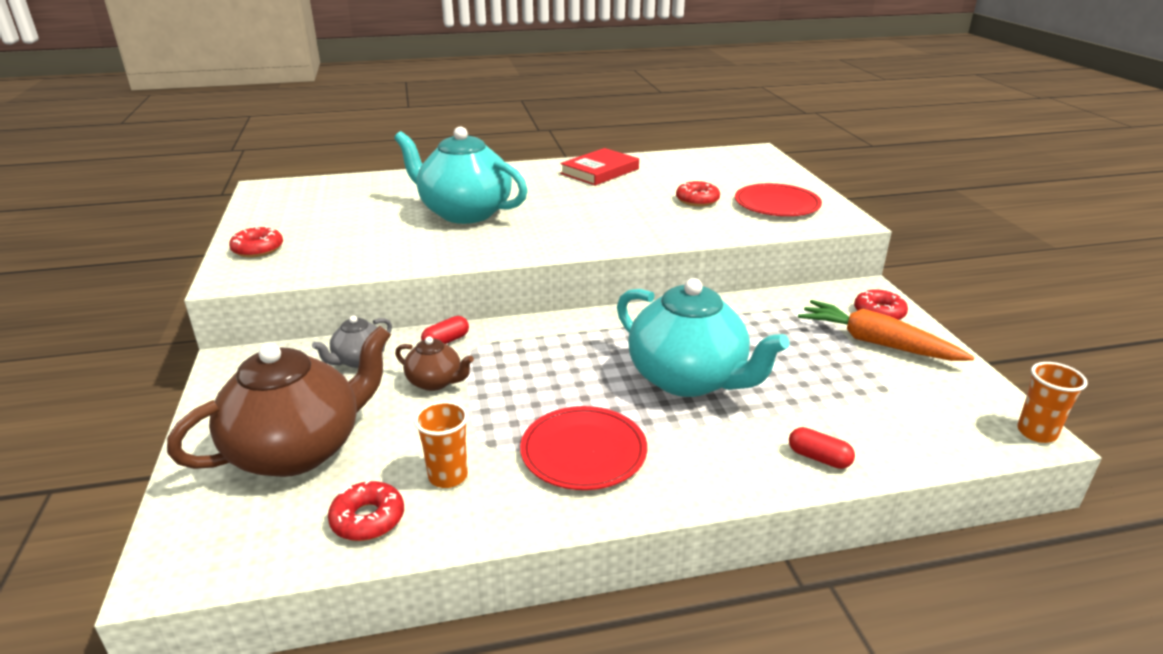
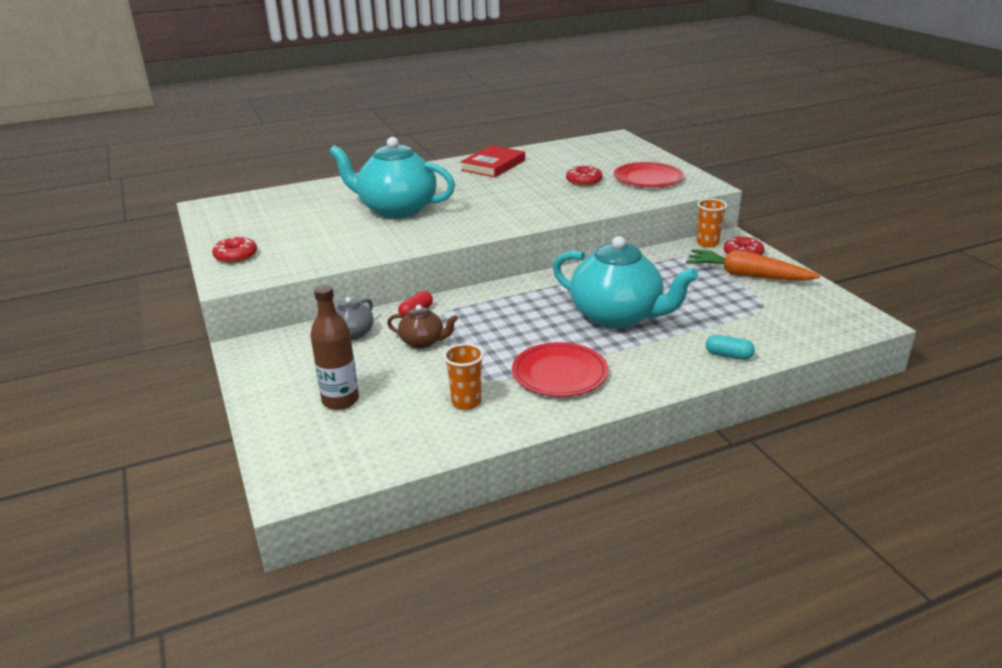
camera: 10 degrees left, 0 degrees up
(299, 449) = (340, 400): brown teapot -> brown bottle
(368, 519) = (420, 436): red donut -> none
(819, 458) = (728, 355): red capsule -> turquoise capsule
(1036, 433) = (871, 321): orange cup -> orange cup (707, 243)

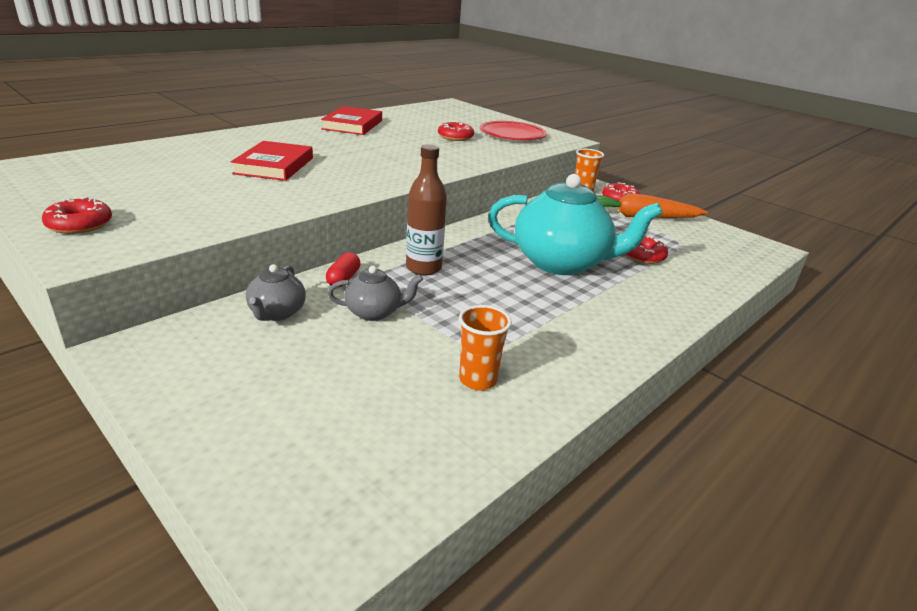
camera: 25 degrees left, 0 degrees up
(340, 400) = (311, 404): brown bottle -> brown bottle (423, 268)
(396, 209) = (274, 166): turquoise teapot -> red book
(423, 342) = (374, 312): brown teapot -> grey teapot
(559, 373) = (555, 330): red plate -> none
(708, 317) = (642, 256): none -> red donut
(728, 355) = (693, 290): turquoise capsule -> none

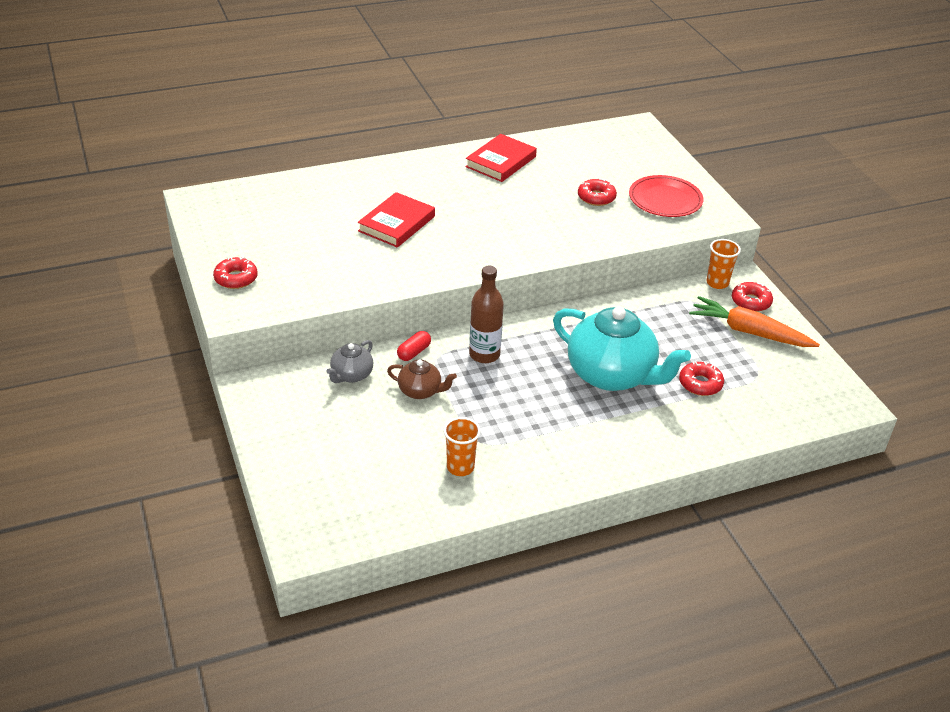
camera: 25 degrees right, 10 degrees up
(374, 312) = (420, 391): grey teapot -> brown teapot

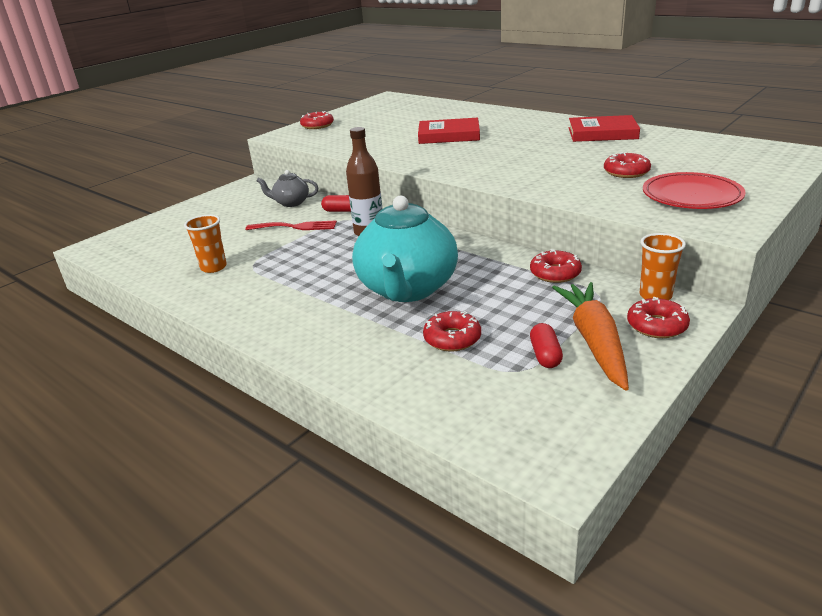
camera: 65 degrees right, 10 degrees down
(420, 391) = (296, 227): brown teapot -> red fork
(652, 303) = (555, 273): none -> red donut
(749, 357) = (545, 355): none -> red capsule

